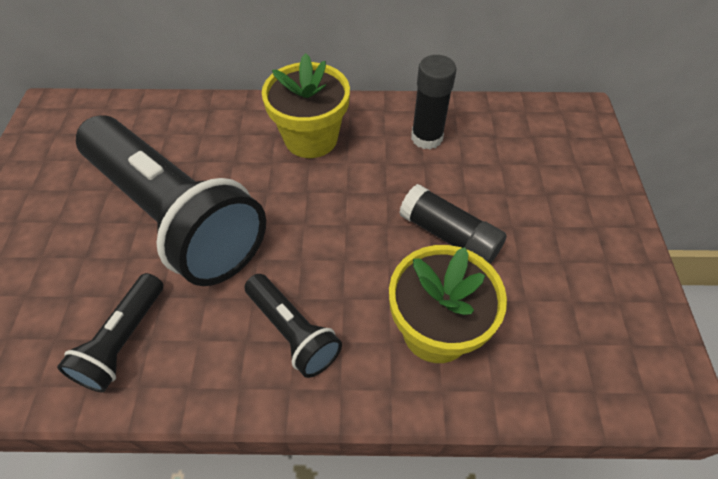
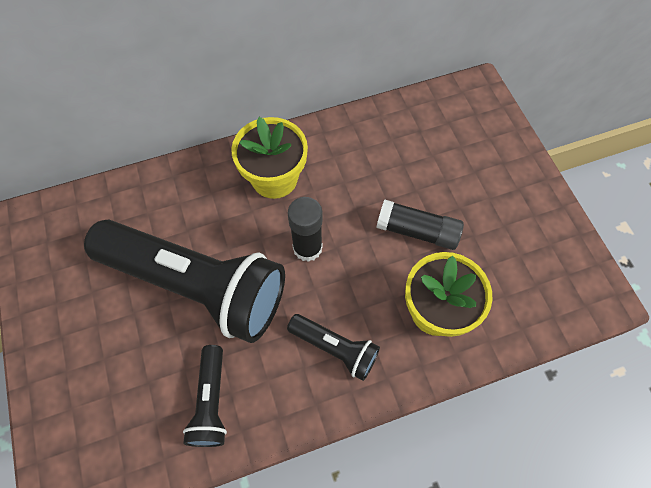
camera: 20 degrees left, 10 degrees up
(426, 138) = (367, 148): black glue stick -> black glue stick (307, 248)

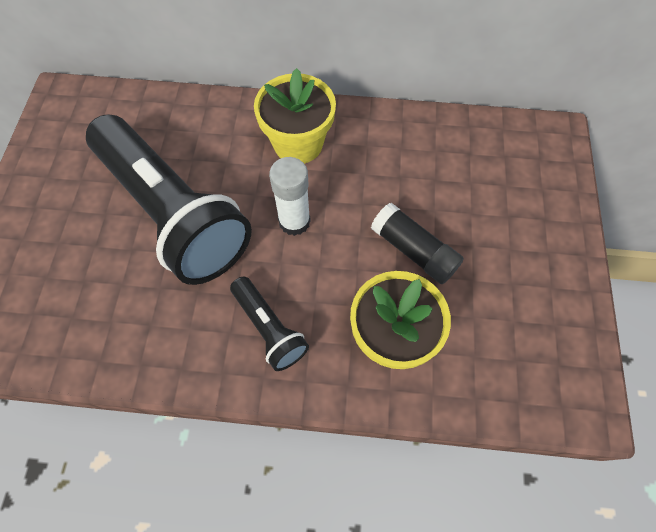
camera: 25 degrees right, 0 degrees up
(211, 402) = (128, 325): black flashlight -> none
(307, 248) = (294, 221): black glue stick -> white glue stick

